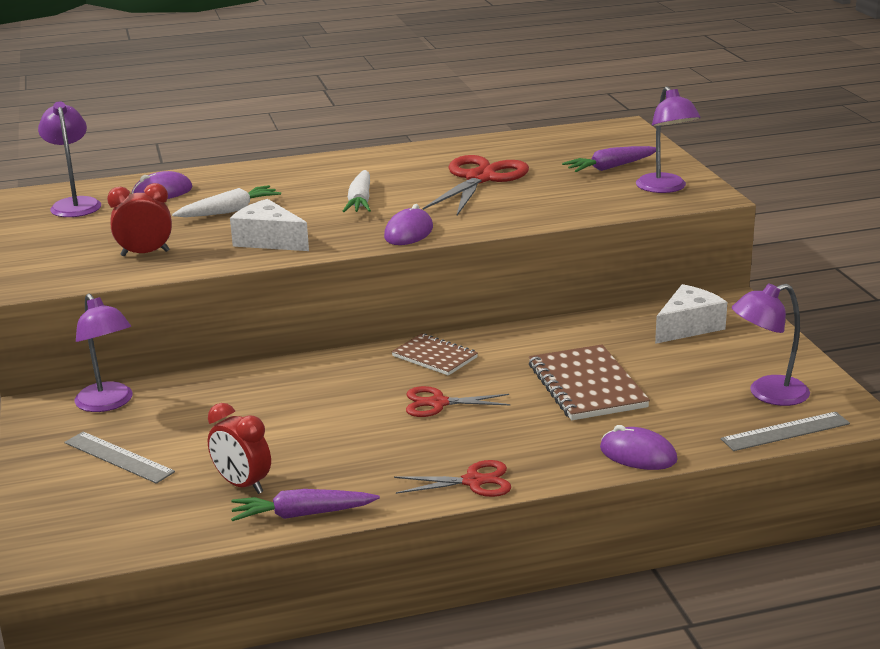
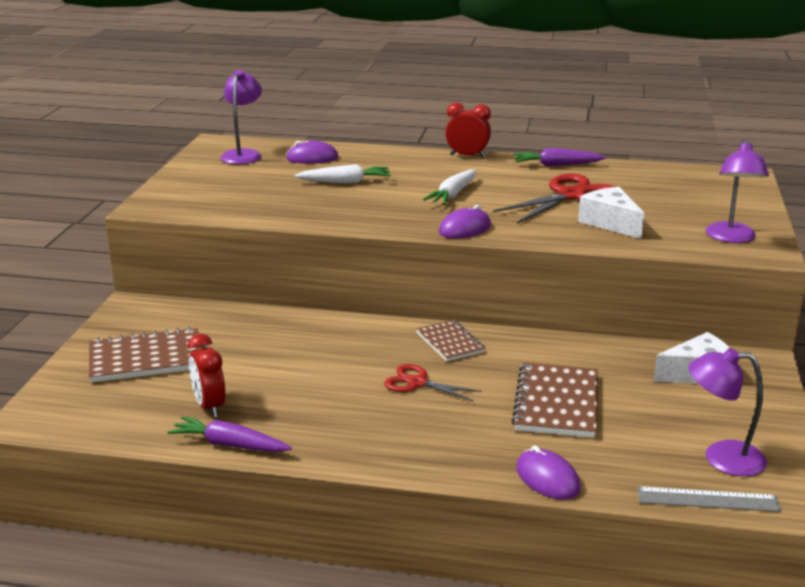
camera: 25 degrees right, 0 degrees up
(108, 403) = (177, 315): purple lamp -> none
(118, 457) = (146, 358): grey ruler -> brown notebook
(145, 253) = (251, 202): red clock -> red clock (467, 156)
(268, 240) = (350, 211): white cheese -> white cheese (610, 223)
(473, 481) = (385, 459): red scissors -> none
(611, 167) = (698, 209): purple carrot -> purple carrot (557, 165)

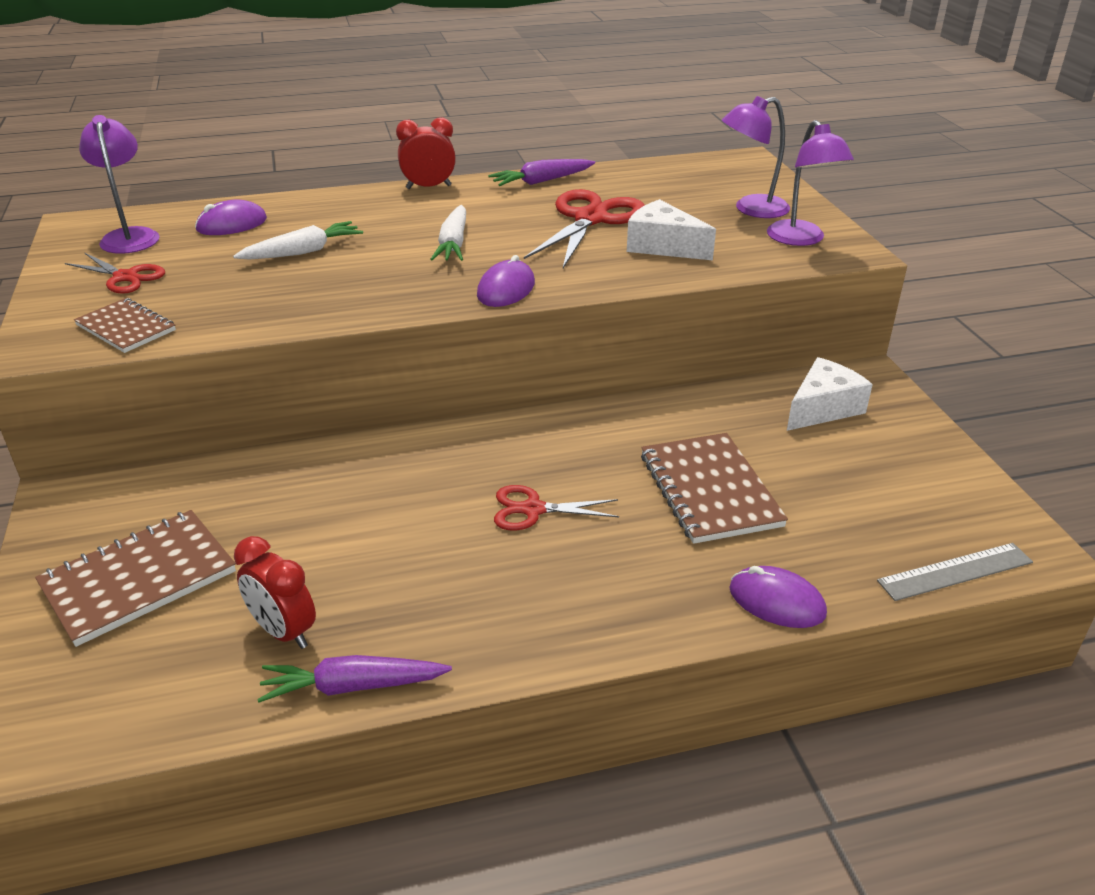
camera: 25 degrees left, 10 degrees up
(223, 177) = (125, 277): none -> red scissors
(450, 342) = (531, 440): brown notebook -> brown notebook (126, 328)
(721, 458) = (926, 511): purple lamp -> purple lamp (751, 209)

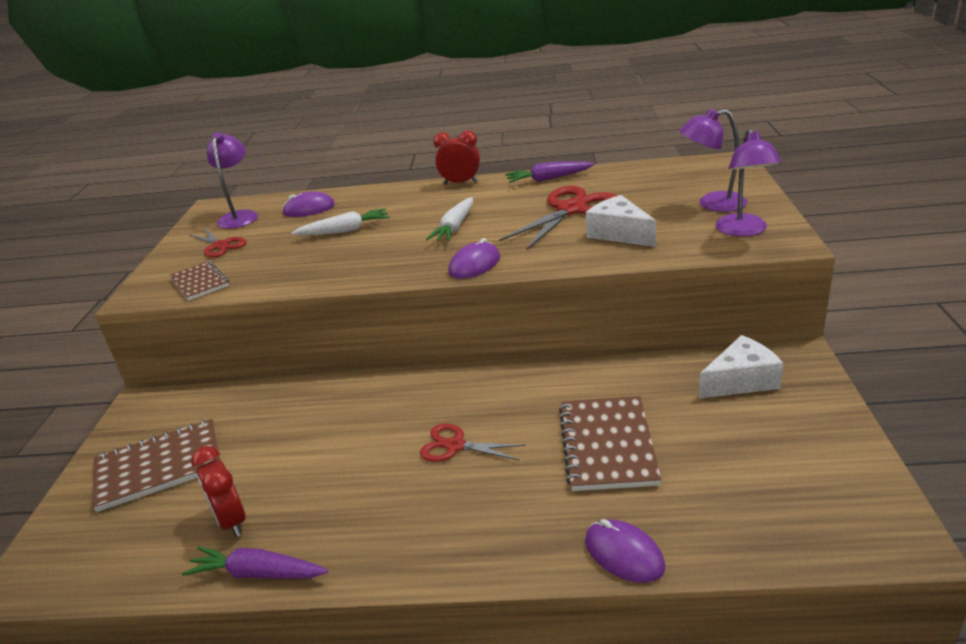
camera: 20 degrees right, 5 degrees down
(955, 571) = (808, 550): grey ruler -> none

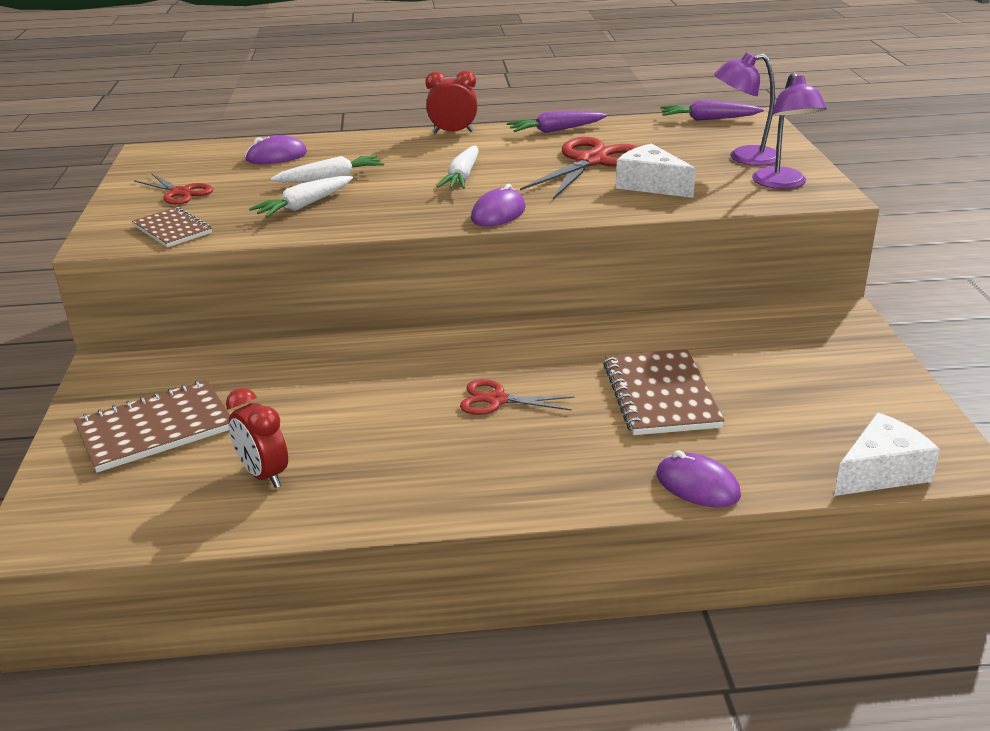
camera: 10 degrees left, 0 degrees up
(240, 216) = (191, 162): purple lamp -> none
(258, 573) = (312, 519): purple carrot -> purple carrot (708, 119)
(314, 257) = (304, 205): none -> white carrot
(741, 381) = (787, 336): white cheese -> white cheese (881, 472)

